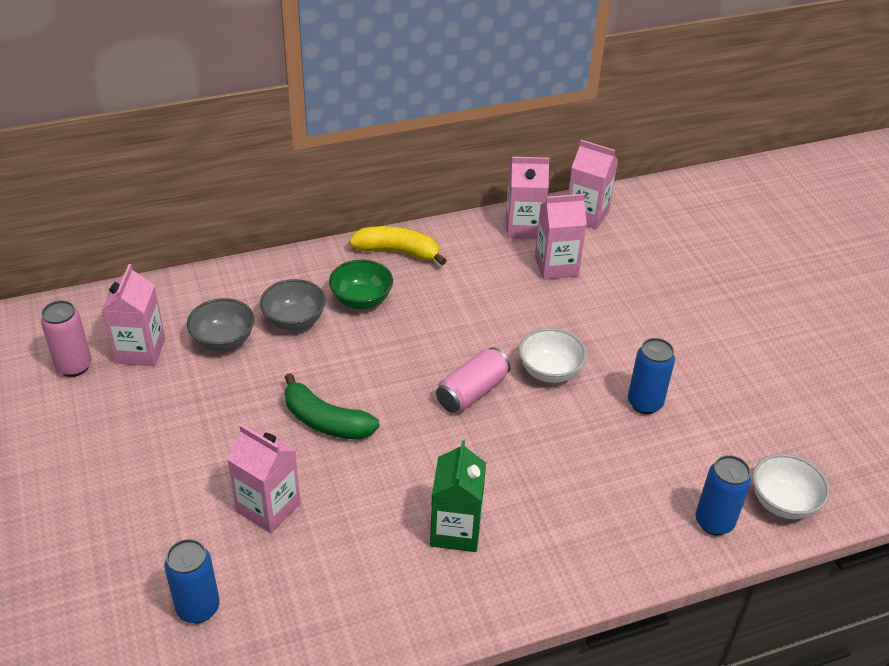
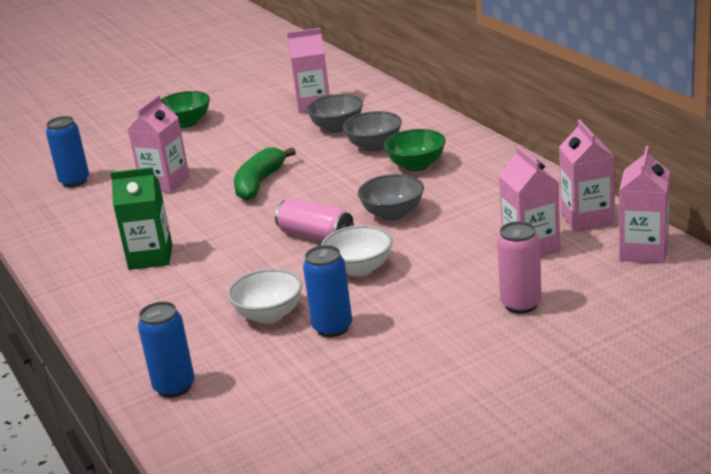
camera: 85 degrees right, 15 degrees down
(74, 366) = (288, 90): pink can -> pink can (521, 304)
(93, 475) = (186, 123): none -> green bowl
(398, 252) = (497, 166): yellow banana -> none
(455, 333) = (393, 214): none -> grey bowl
(783, 502) = (207, 430): white bowl -> white bowl (269, 315)

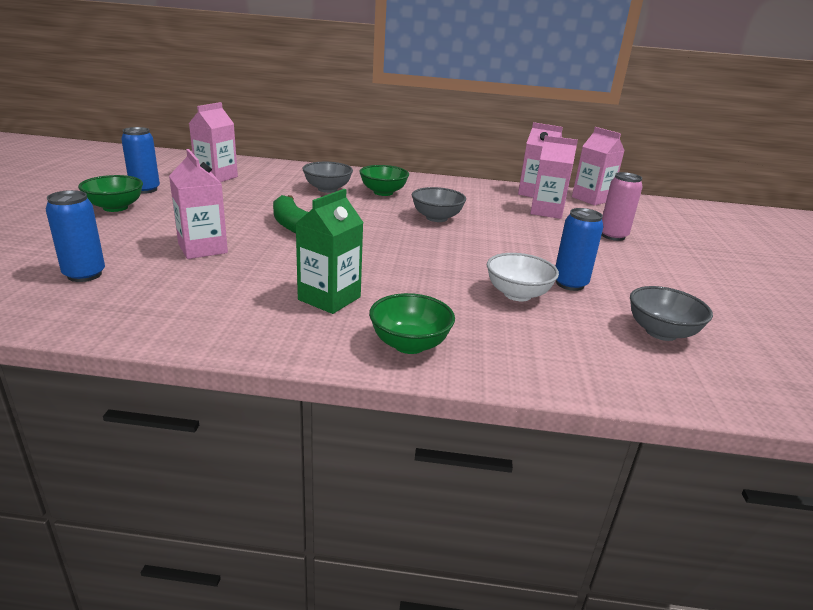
camera: 60 degrees left, 0 degrees up
(120, 312) = (409, 344): none -> green bowl
(174, 387) = (588, 367): blue can -> blue can (145, 189)
(315, 236) = (421, 243): pink can -> none
(337, 127) = (271, 185): grey bowl -> grey bowl (661, 332)
(359, 269) = (496, 249): white bowl -> none

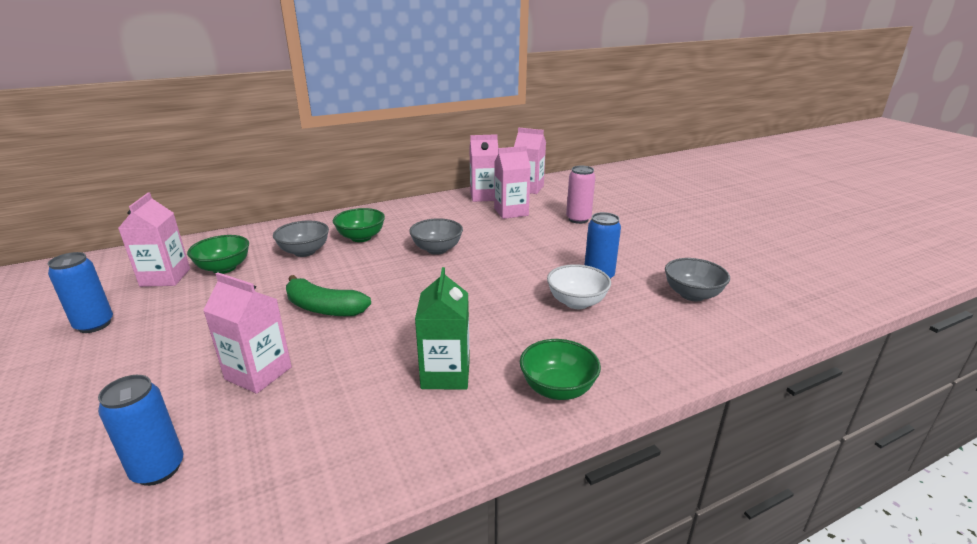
camera: 30 degrees left, 0 degrees up
(115, 207) = (84, 364): green bowl -> green bowl (224, 268)

